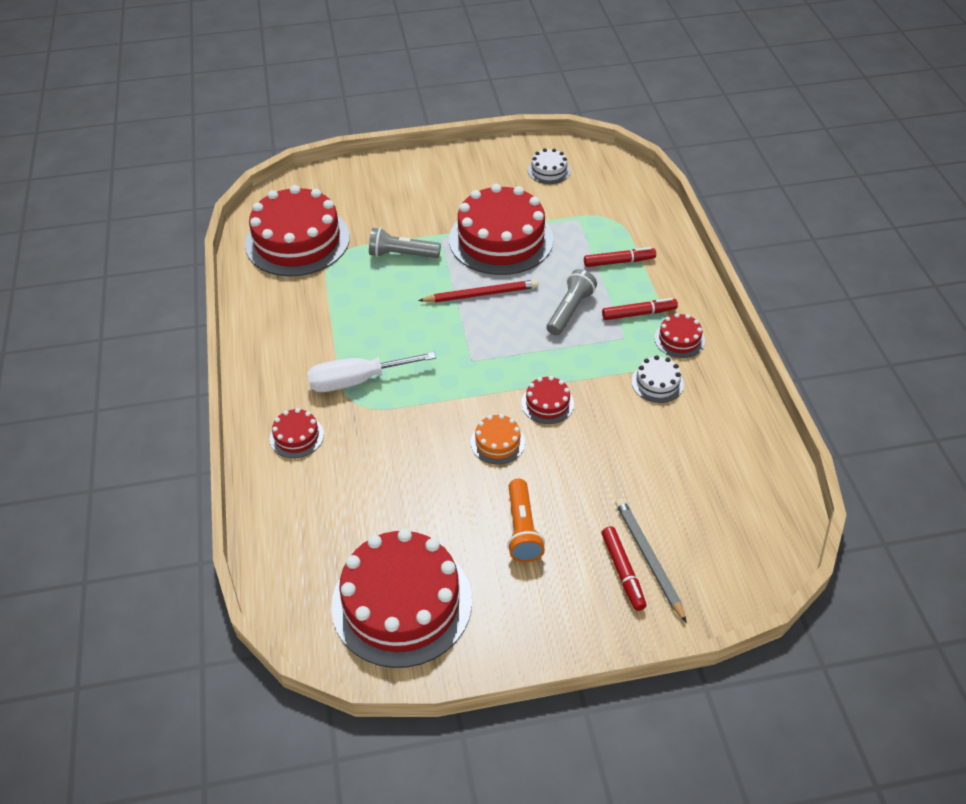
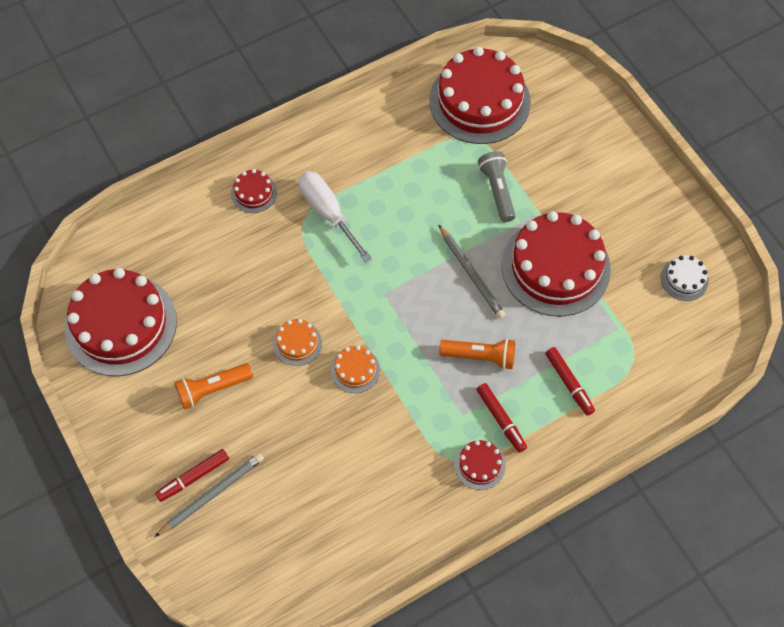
camera: 70 degrees right, 15 degrees up
(481, 294) = (471, 274): red pencil -> grey pencil
(547, 403) = (355, 370): red cake -> orange cake
(570, 311) = (480, 357): grey flashlight -> orange flashlight
(657, 383) = (414, 457): white cake -> none

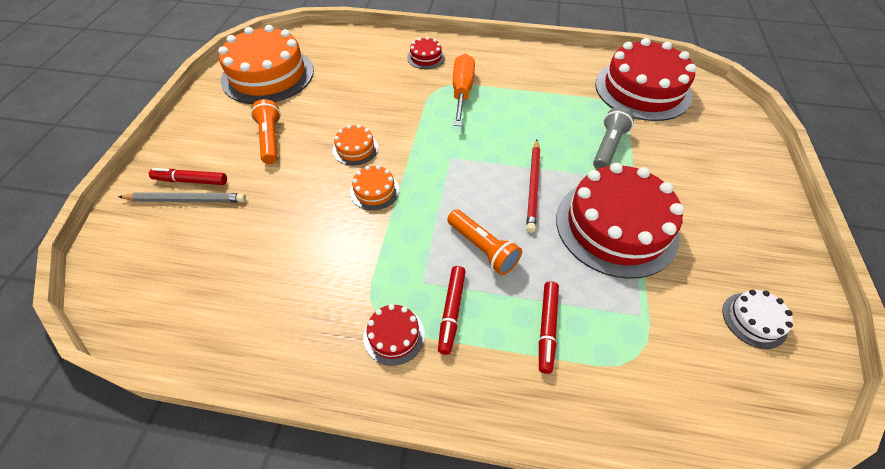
camera: 40 degrees right, 10 degrees down
(121, 324) = (268, 75): red cake -> orange cake
(212, 389) = (271, 139): orange flashlight -> orange flashlight turned 60 degrees clockwise
(328, 213) = (462, 91): white screwdriver -> orange screwdriver
(471, 274) = (533, 186): grey pencil -> red pencil

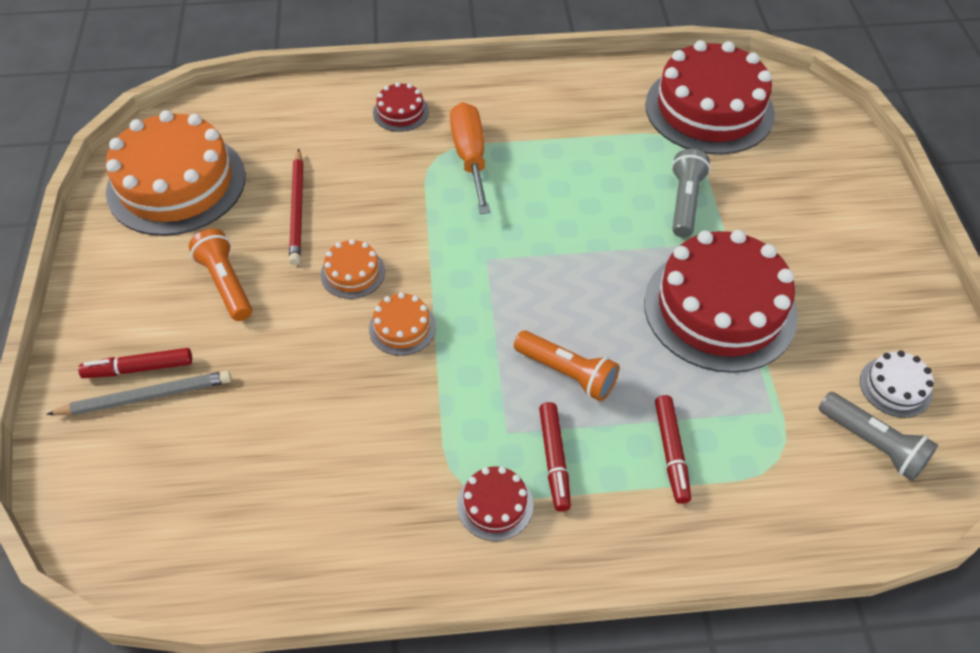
camera: 15 degrees left, 0 degrees up
(533, 186) = (606, 277): red pencil -> red pencil (298, 209)
(724, 364) = (872, 444): none -> grey flashlight

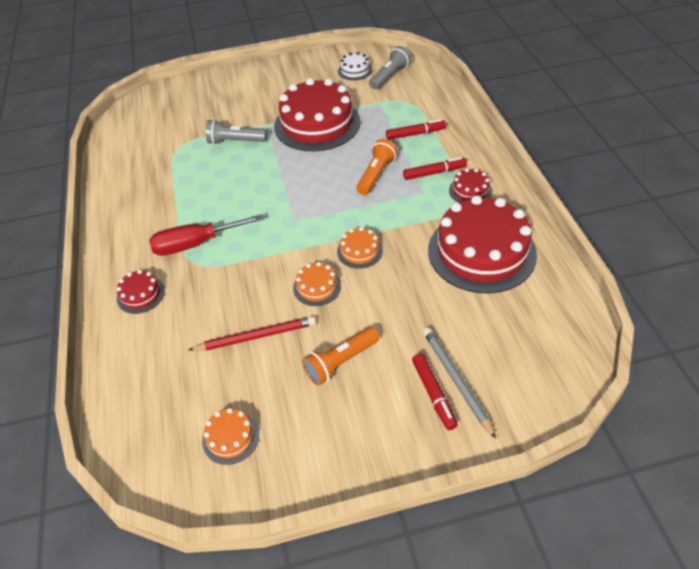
camera: 95 degrees left, 5 degrees down
(176, 184) = (230, 437): orange cake -> orange cake, size x0.44
(470, 157) = (195, 244): orange screwdriver -> red screwdriver
(709, 109) = (149, 137): red cake -> red cake (481, 252)

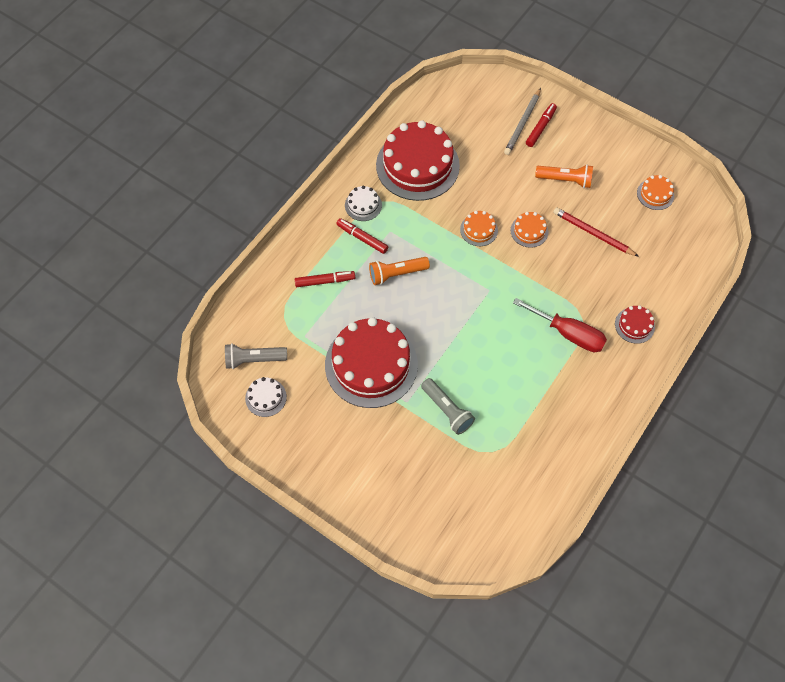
camera: 135 degrees left, 15 degrees up
(415, 134) = (325, 281): red marker -> red marker turned 135 degrees clockwise
(470, 190) = (363, 205): red cake -> white cake

